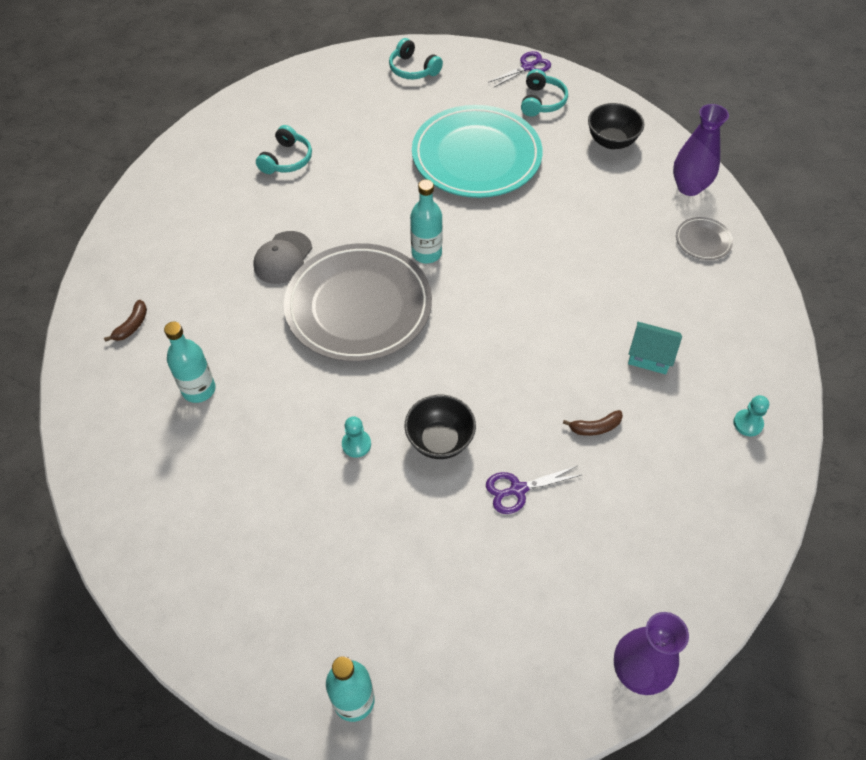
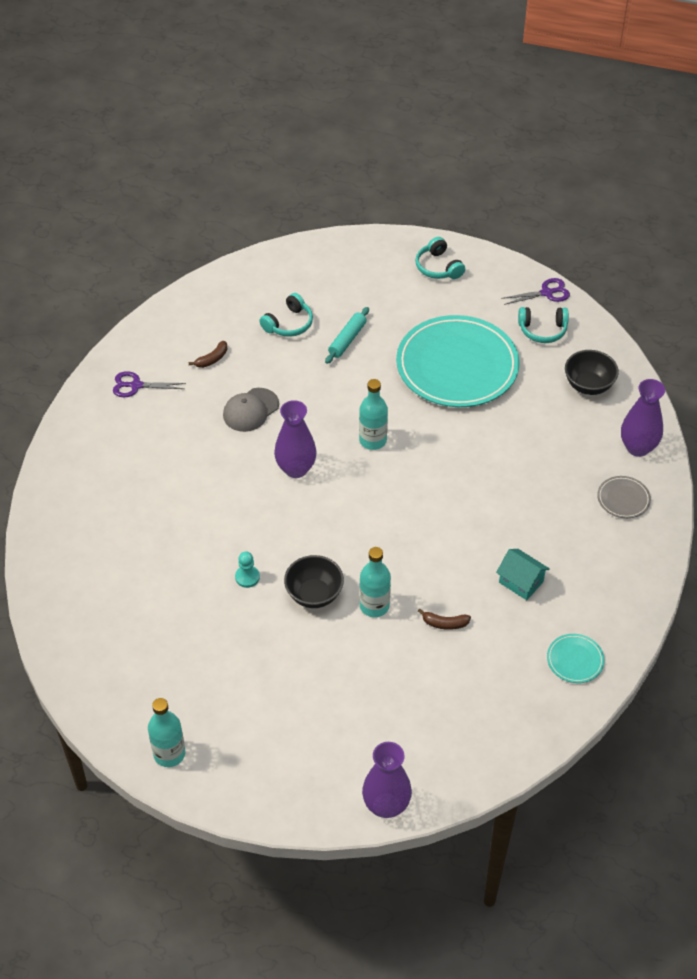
camera: 20 degrees right, 5 degrees down
(132, 326) = (109, 432): brown banana -> brown banana (212, 359)
(199, 389) = (142, 498): turquoise bottle -> turquoise bottle (374, 606)
(354, 160) = (347, 340): none -> turquoise rolling pin
(358, 306) = (296, 469): grey plate -> purple vase
(518, 489) = (358, 650): purple scissors -> purple scissors (136, 385)
(541, 101) = (542, 330): turquoise headphones -> turquoise headphones turned 60 degrees clockwise
(748, 423) = (575, 660): turquoise pawn -> turquoise plate

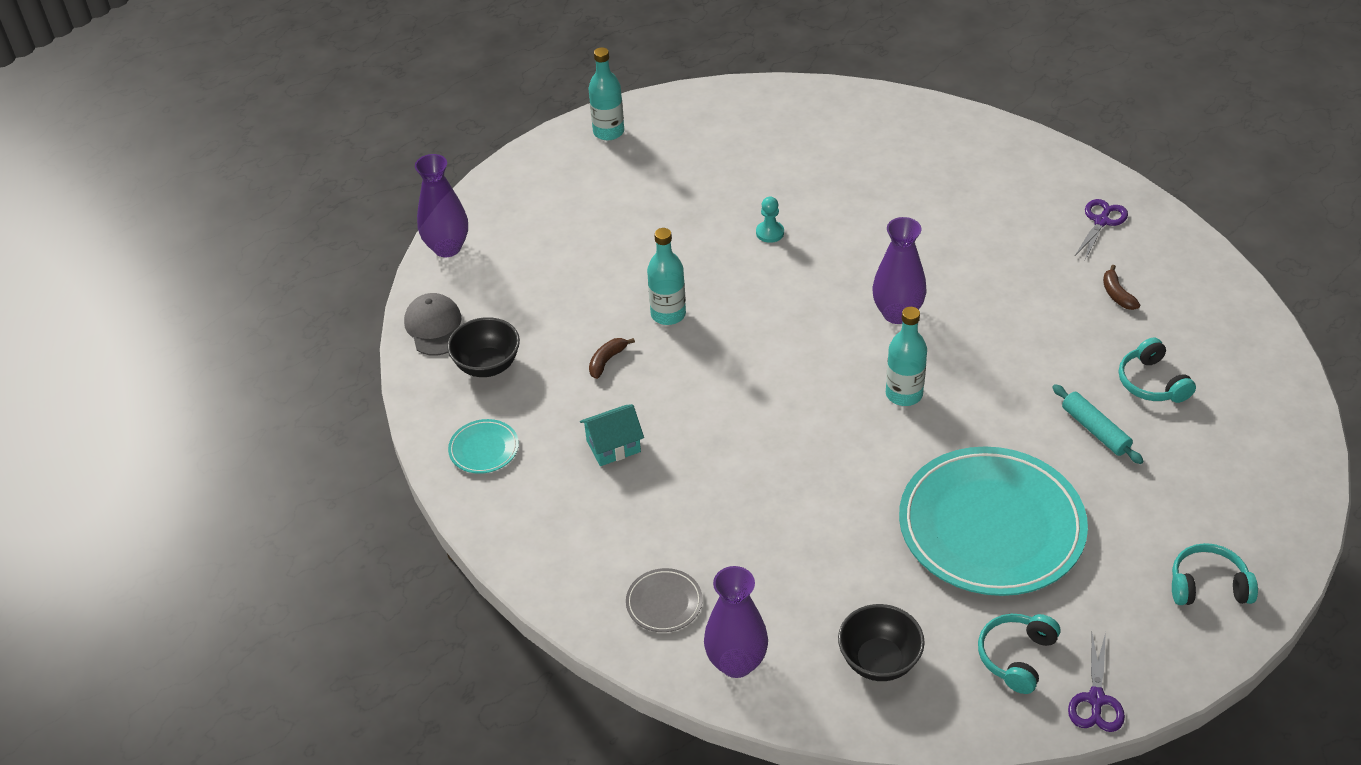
camera: 120 degrees right, 5 degrees down
(250, 410) = (1012, 303): grey cap -> grey cap (435, 327)
(314, 594) = (714, 274): black bowl -> black bowl (487, 365)

